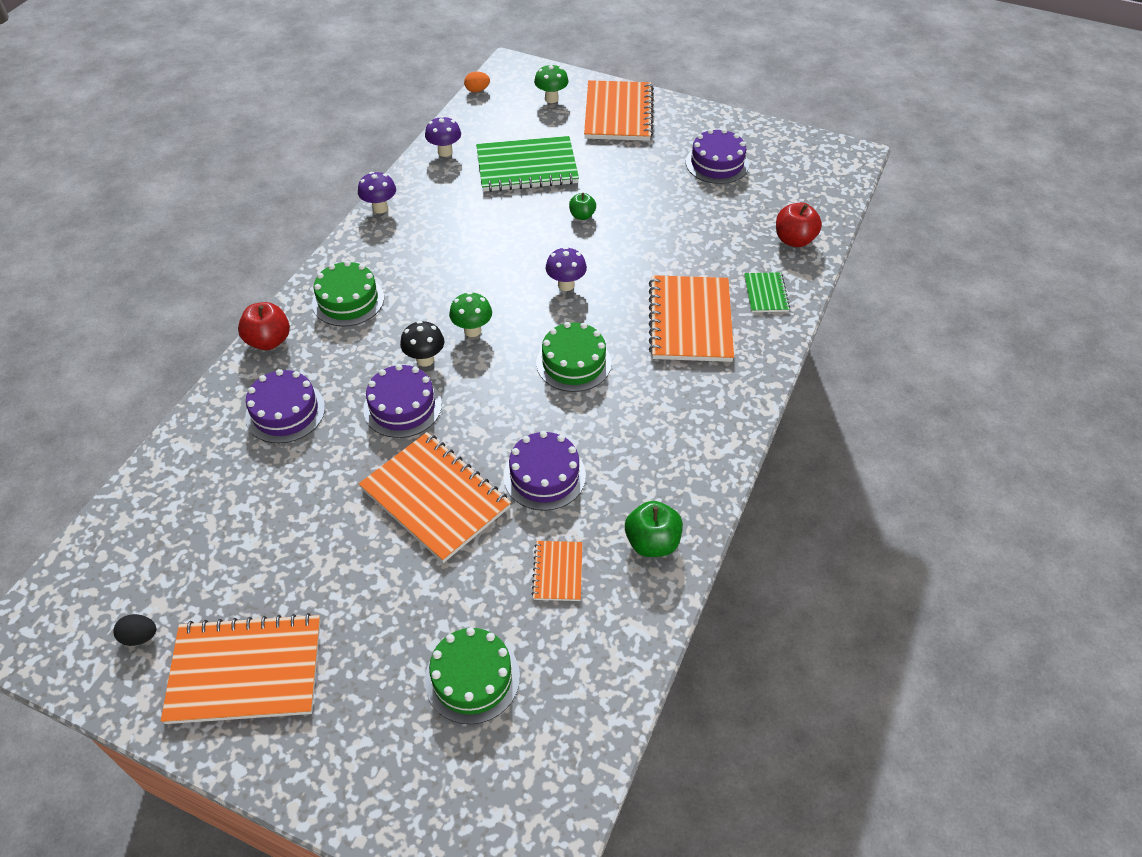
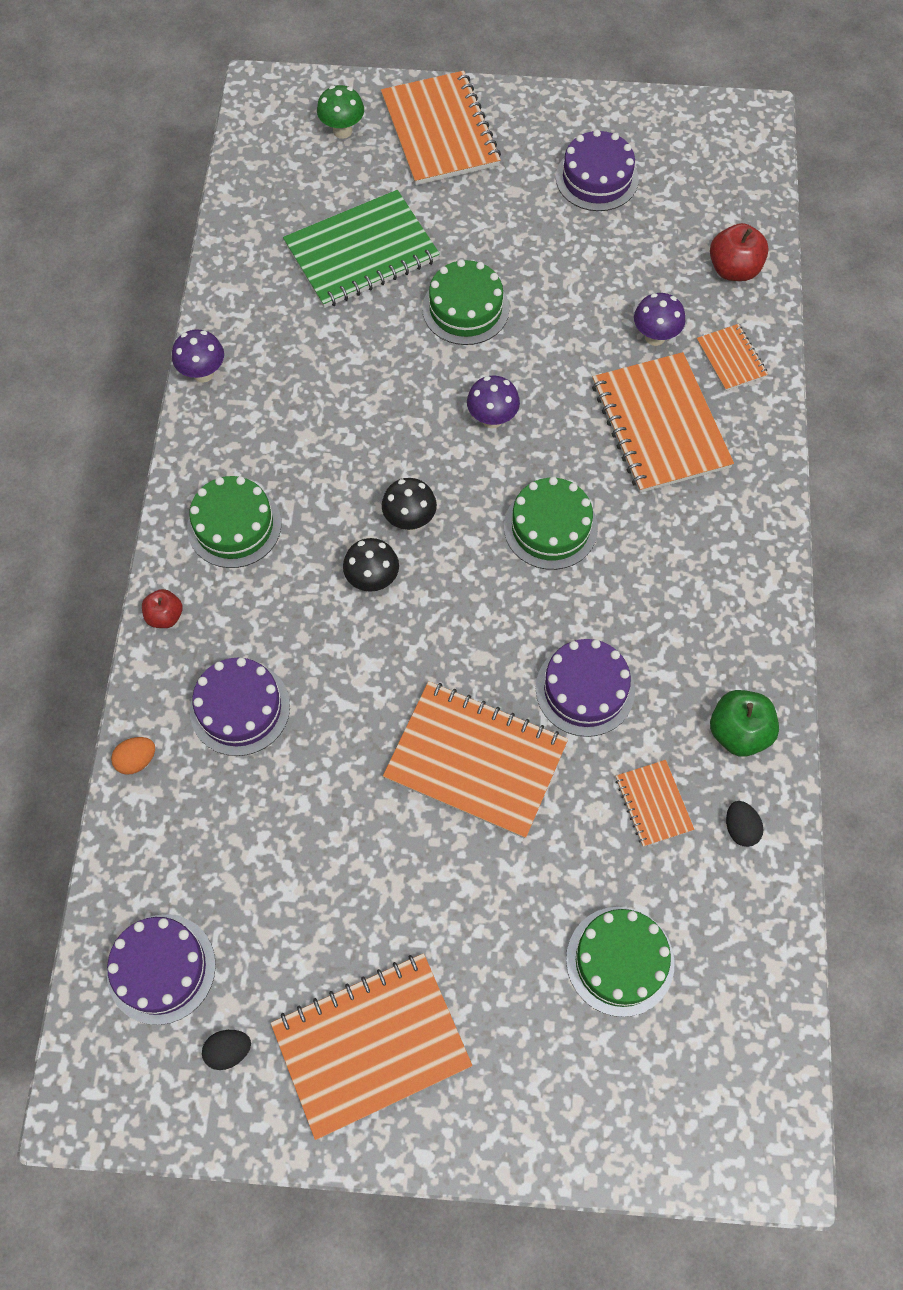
camera: 20 degrees left, 15 degrees up
(269, 341) = (165, 616): red apple -> red apple, size x0.62
(402, 406) = (378, 654): purple cake -> purple cake (161, 968)
(445, 152) = (243, 259): purple mushroom -> purple mushroom (655, 337)
(472, 330) = (410, 520): green mushroom -> black mushroom
(477, 90) = (237, 143): orange egg -> orange egg (137, 760)
(582, 216) = (465, 308): green apple -> green cake
(620, 612) = (740, 828): none -> black egg
(766, 294) = (731, 359): green notebook -> orange notebook

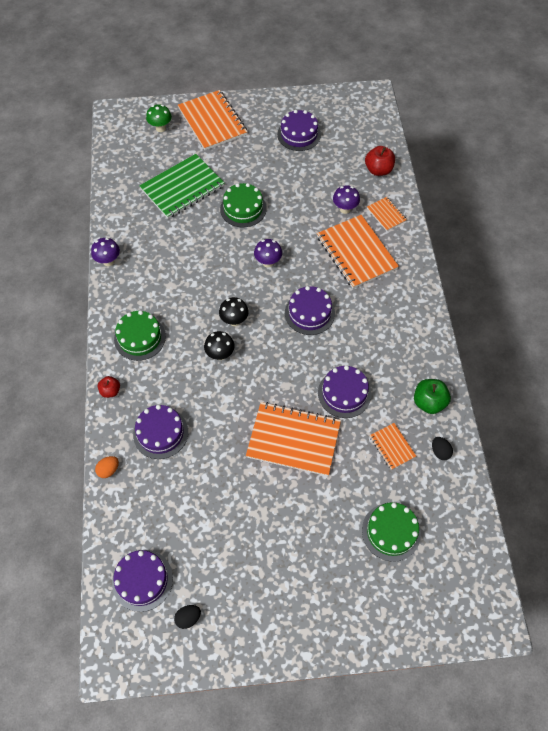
camera: 10 degrees left, 5 degrees down
(371, 1045) = (266, 600): orange notebook -> none
(550, 527) = (309, 313): green cake -> purple cake

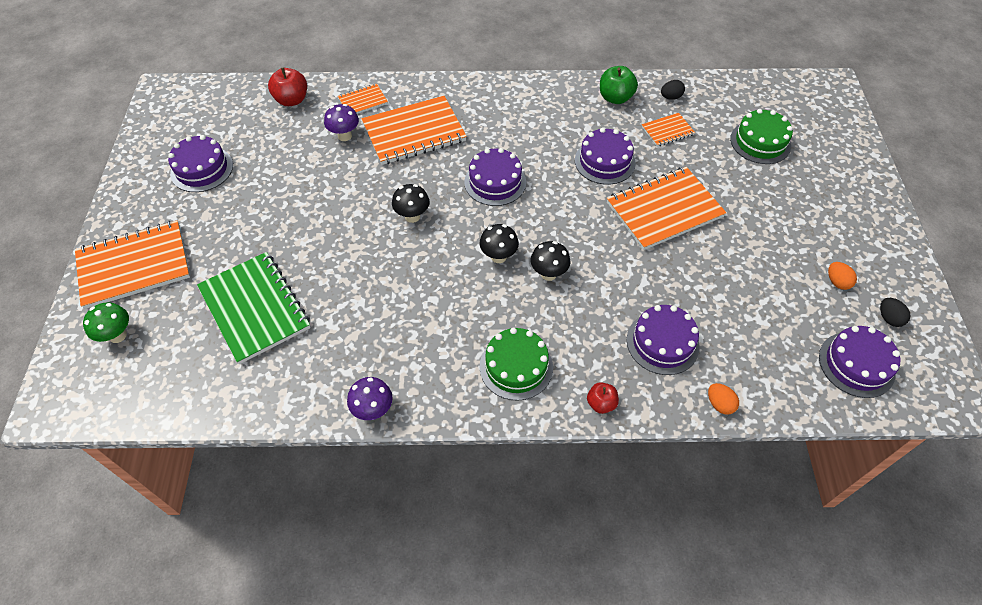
camera: 85 degrees left, 5 degrees down
(225, 578) = (837, 282): none -> orange egg
(243, 209) = (315, 237): green cake -> none
(268, 262) = (412, 216): purple mushroom -> black mushroom
(293, 440) = (664, 210): orange notebook -> orange notebook turned 45 degrees clockwise

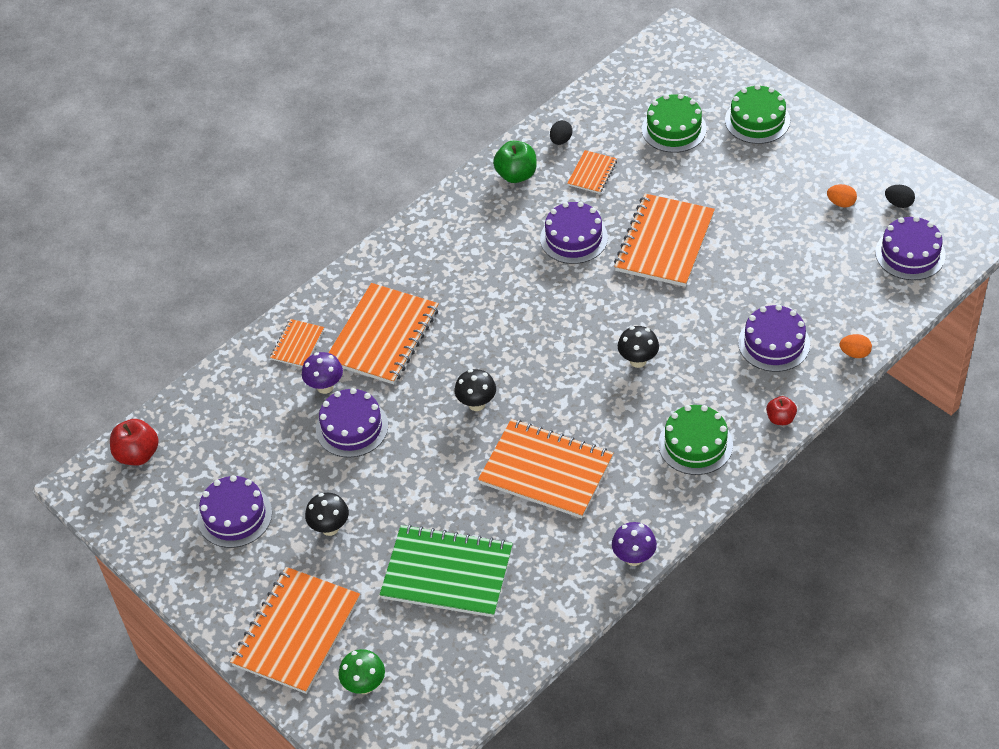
camera: 40 degrees left, 5 degrees down
(292, 100) = (228, 394): red apple -> red apple (138, 454)
(397, 296) = (546, 471): none -> orange notebook
(495, 182) = (507, 323): purple cake -> purple cake (352, 427)
(498, 256) = (585, 379): black mushroom -> black mushroom (330, 528)
(832, 178) = (757, 120): none -> green cake

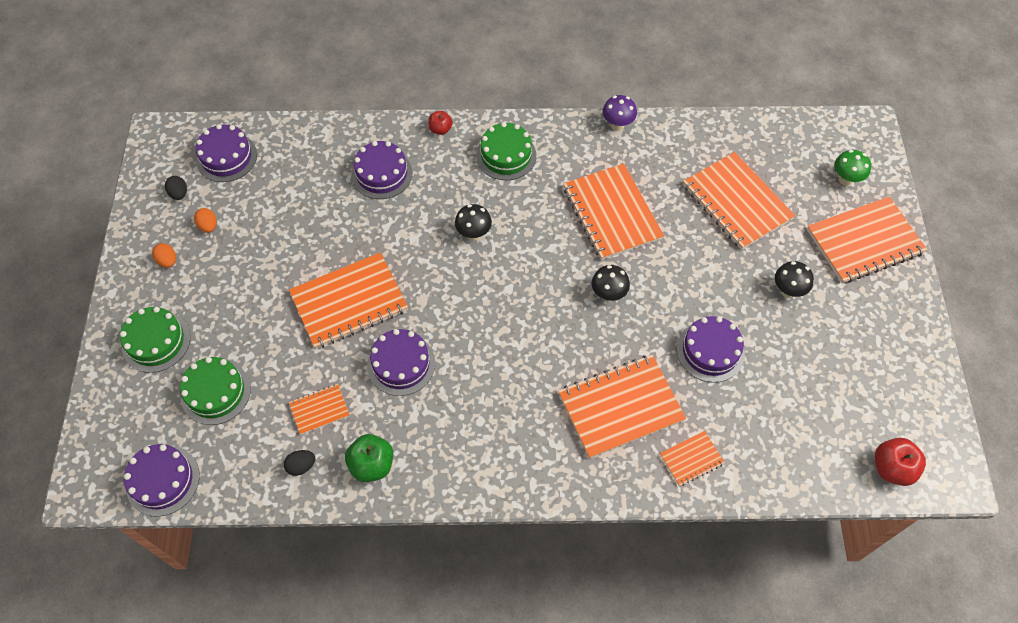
camera: 140 degrees left, 10 degrees up
(234, 516) = (849, 354): purple cake -> purple cake (163, 480)
(325, 387) = (701, 401): purple mushroom -> none
(447, 573) = (736, 202): green notebook -> orange notebook
(854, 353) = (348, 129): orange egg -> orange egg (168, 261)

